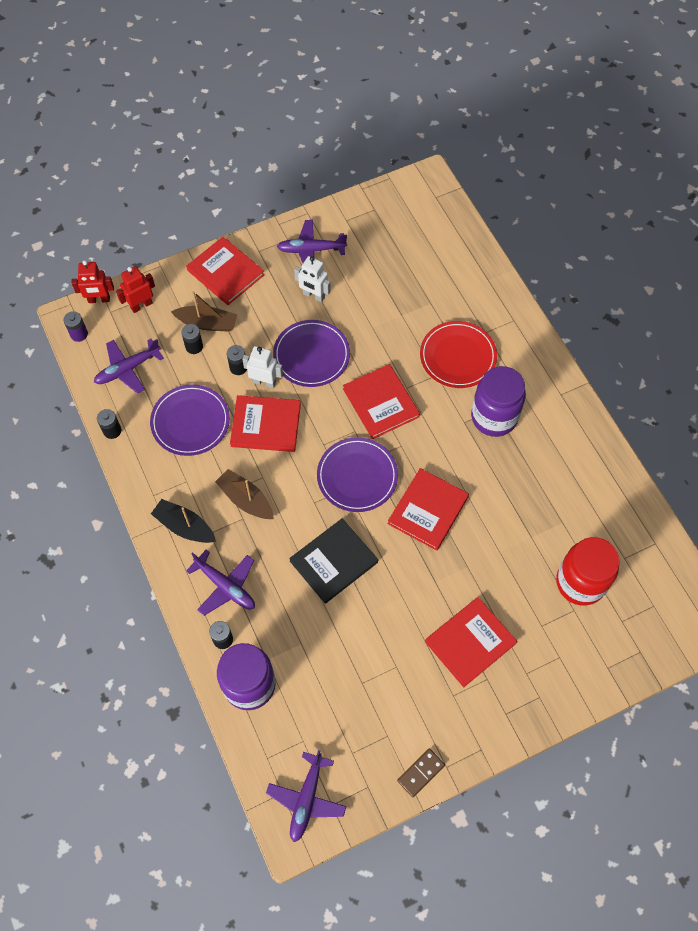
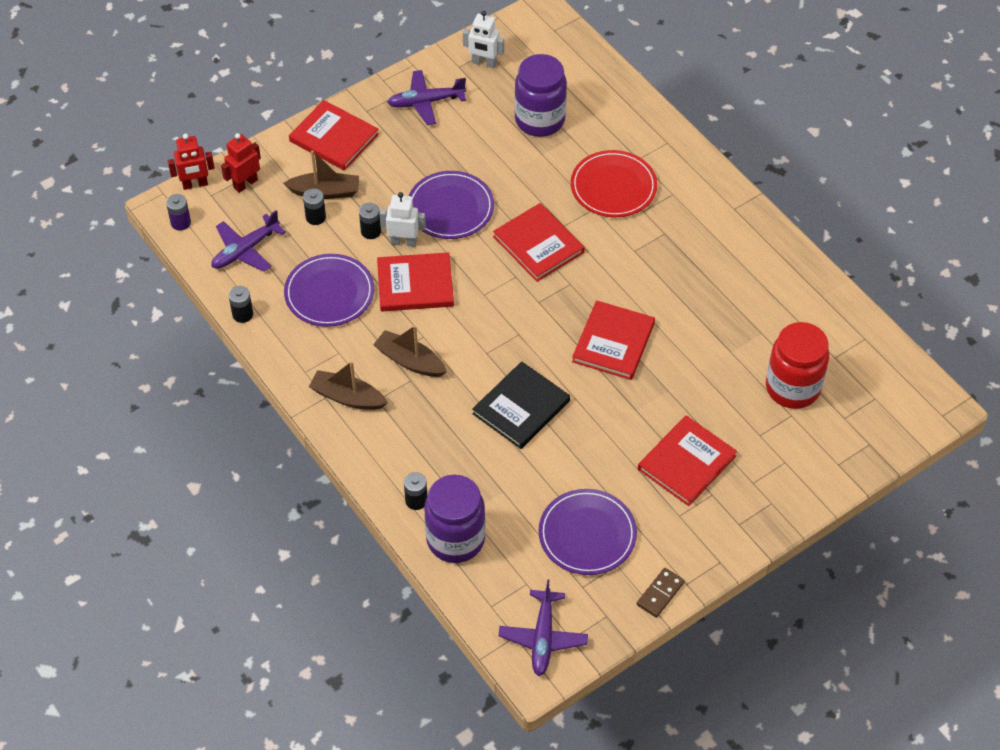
camera: 10 degrees left, 10 degrees down
(184, 526) = (347, 397): black boat -> brown boat
(225, 586) = (407, 449): purple plane -> none
(313, 296) = (439, 148): white robot -> white robot (484, 63)
(357, 476) = (528, 320): purple plate -> purple plate (587, 534)
(494, 417) = (666, 241): purple jar -> purple jar (540, 120)

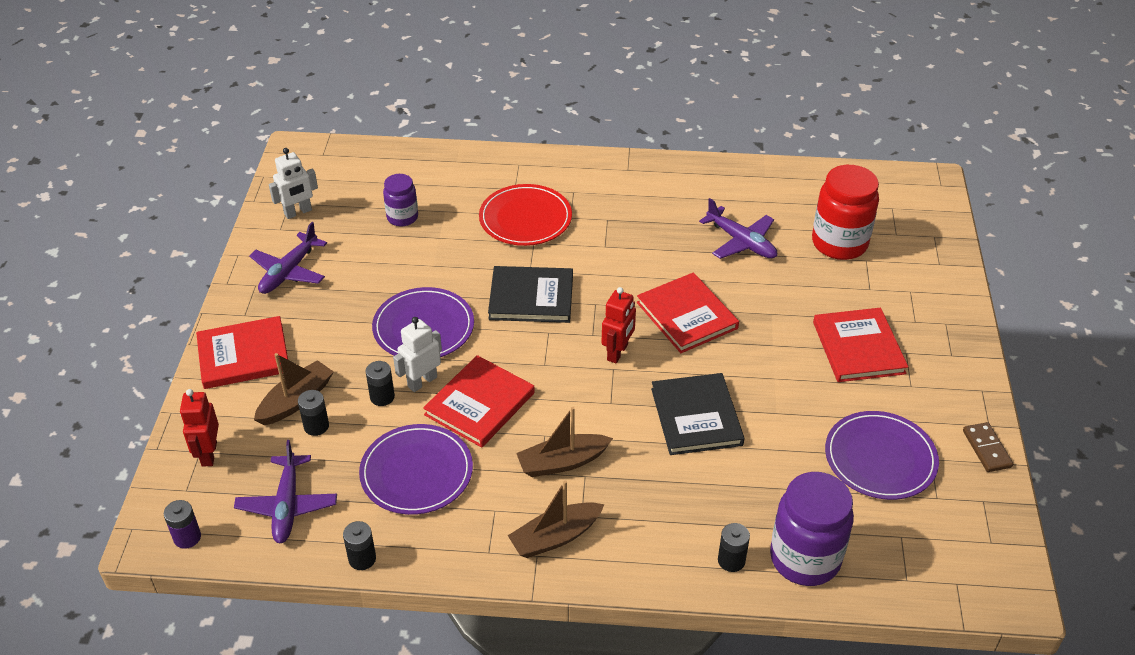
camera: 50 degrees left, 10 degrees down
(195, 184) = (157, 494): red robot -> red robot (618, 352)
(538, 244) = (531, 297): red book -> black book
(540, 120) = (402, 217): purple jar -> purple jar, size x0.57
(543, 638) = (974, 563): purple plane -> purple plane (741, 242)

